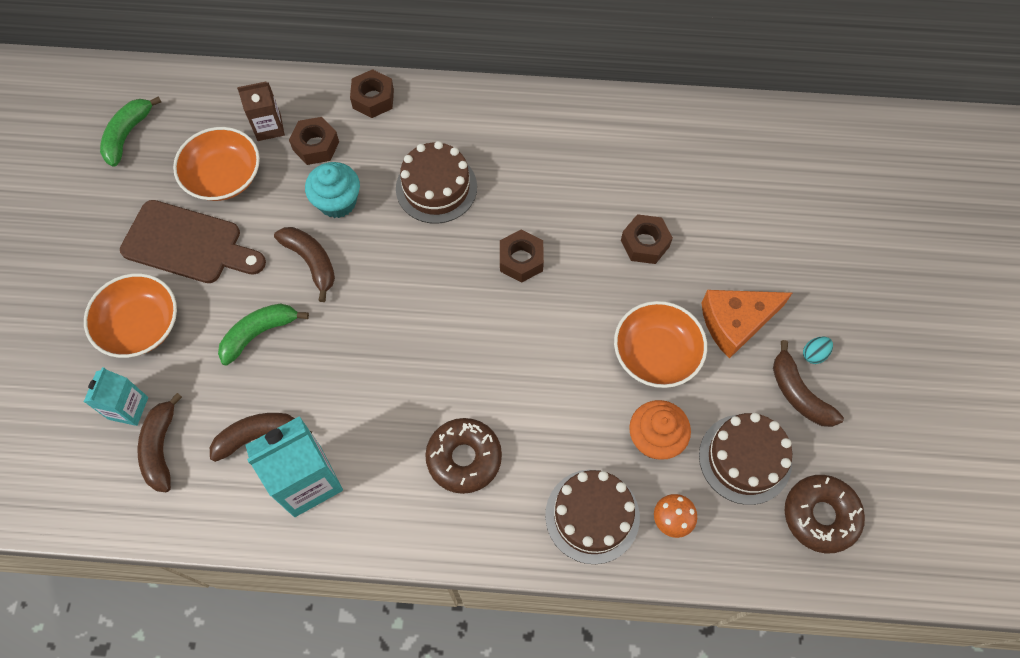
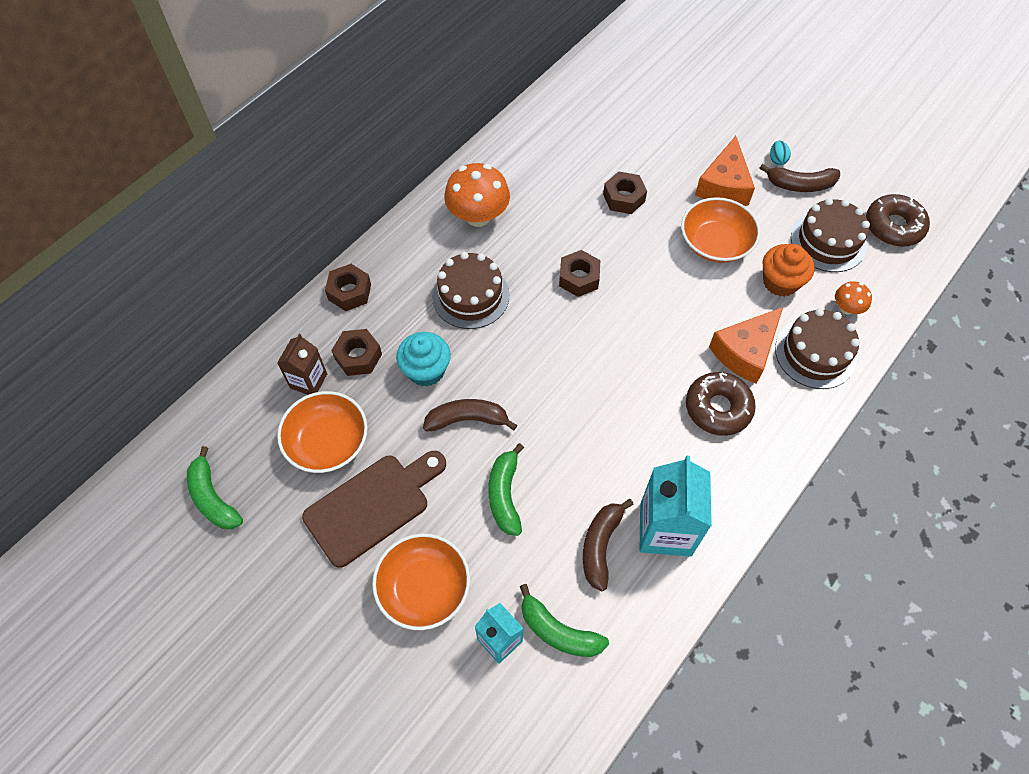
camera: 55 degrees left, 5 degrees down
(161, 448) = (558, 631): brown banana -> green banana
(526, 140) = (478, 216): none -> orange mushroom
(545, 449) = (745, 352): none -> orange cheese

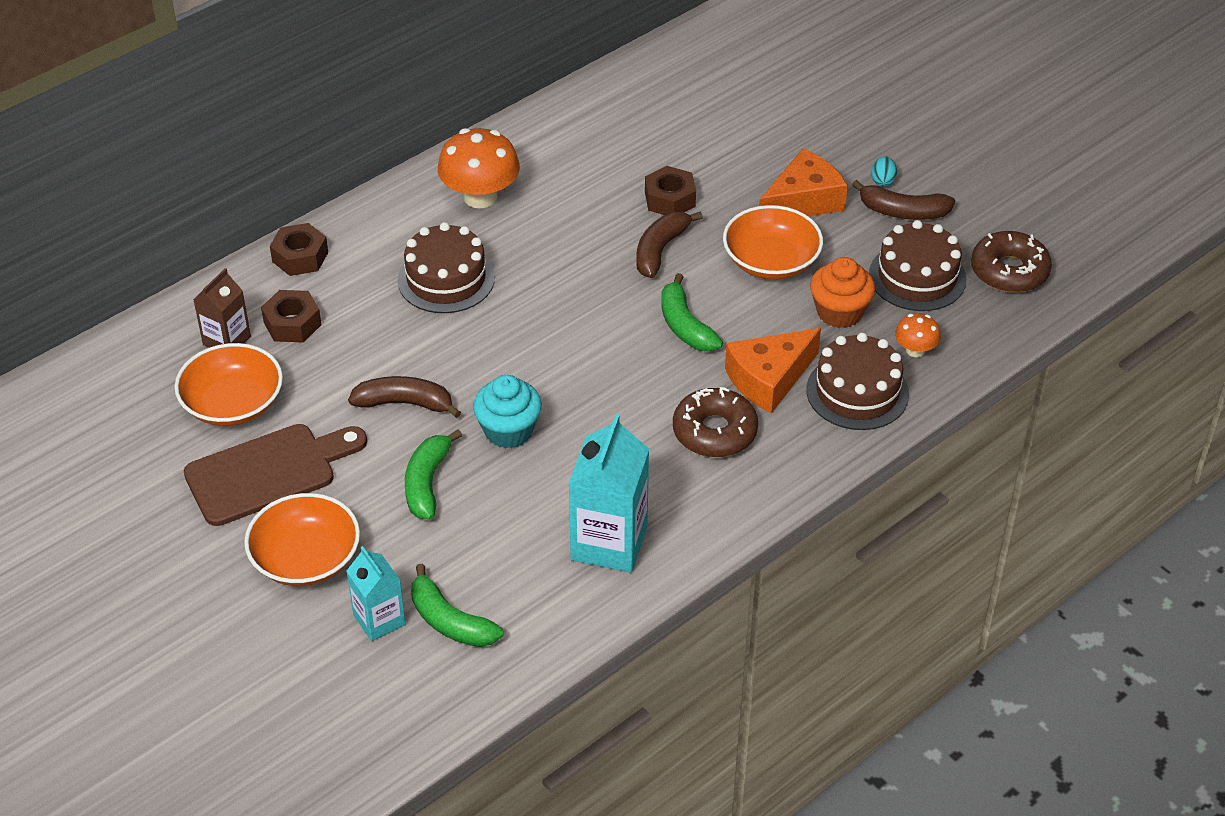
camera: 10 degrees right, 15 degrees down
(213, 498) = (86, 440): green banana -> green banana (685, 325)
(426, 370) = (369, 348): turquoise cupcake -> turquoise cupcake (508, 431)
(579, 278) = (585, 277): brown nut -> none
(600, 545) = (526, 547): brown banana -> brown banana (660, 250)
(724, 185) = (803, 201): orange cheese -> orange cheese turned 150 degrees counterclockwise

